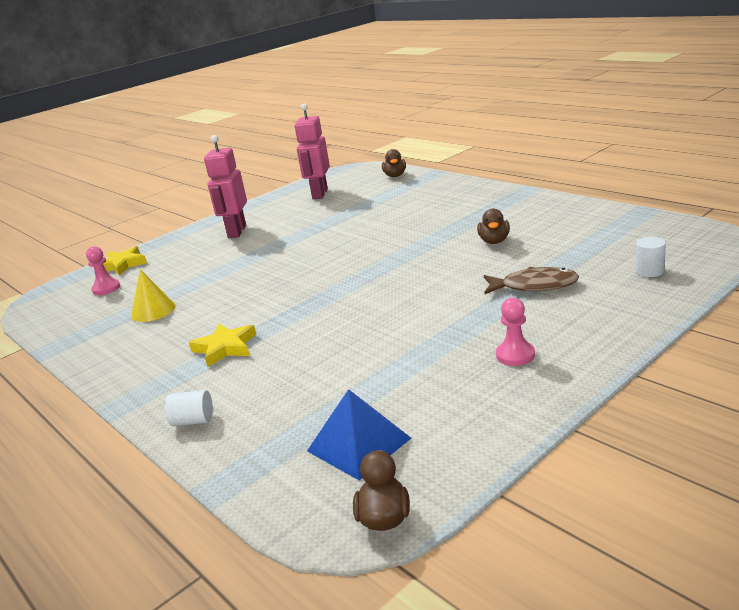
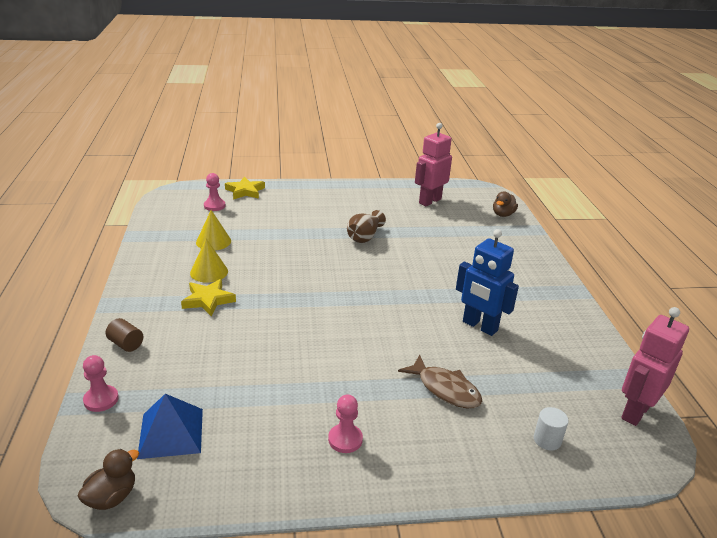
camera: 30 degrees right, 5 degrees up
(189, 331) = (209, 272): none -> yellow cone
(193, 421) = (126, 344): white cylinder -> brown cylinder
(236, 232) = (337, 204): pink robot -> pink robot (635, 412)
(242, 469) = (101, 399): none -> pink pawn
(302, 239) = (364, 237): none -> brown vase
(494, 241) = (479, 326): brown duck -> blue robot

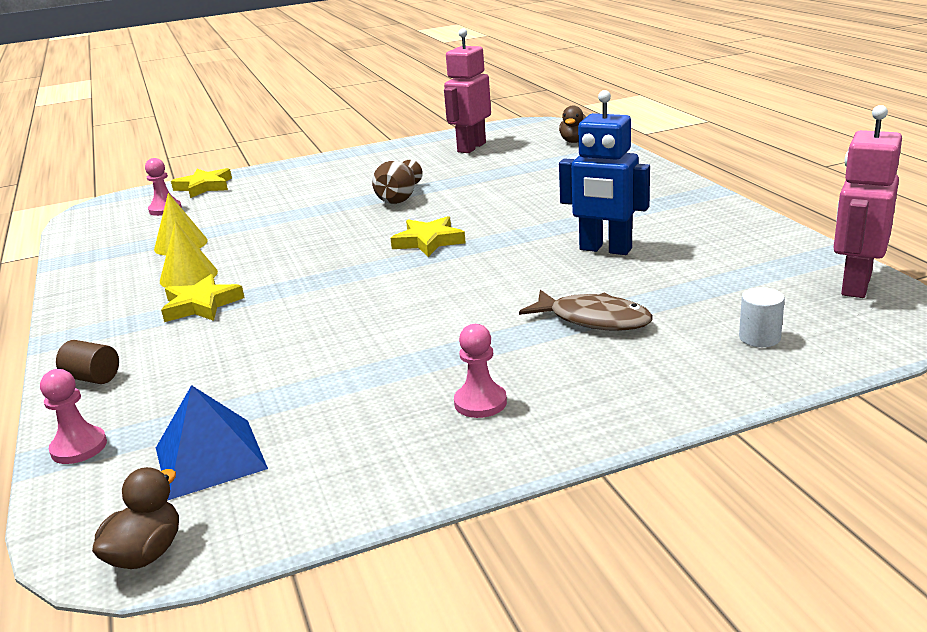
camera: 10 degrees left, 5 degrees down
(368, 284) = (429, 241): none -> yellow star

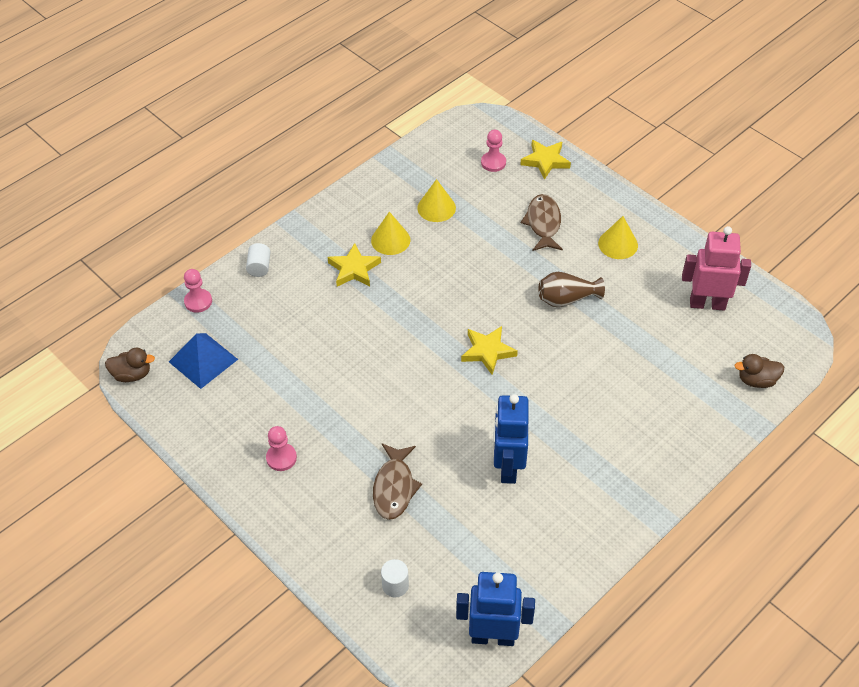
camera: 65 degrees right, 25 degrees up
(93, 378) = (259, 267): brown cylinder -> white cylinder
(285, 196) = (543, 223): none -> brown fish
(357, 170) = (618, 244): none -> yellow cone
(855, 285) = (493, 636): pink robot -> blue robot

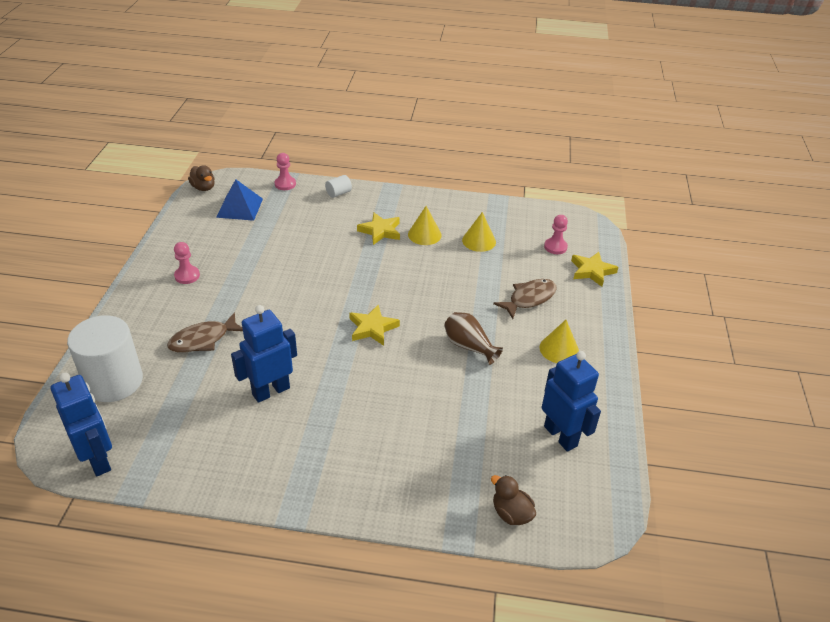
camera: 50 degrees right, 10 degrees down
(395, 585) = (114, 381): white cylinder -> white cylinder, size x2.41
(707, 303) = (561, 436): pink robot -> blue robot

